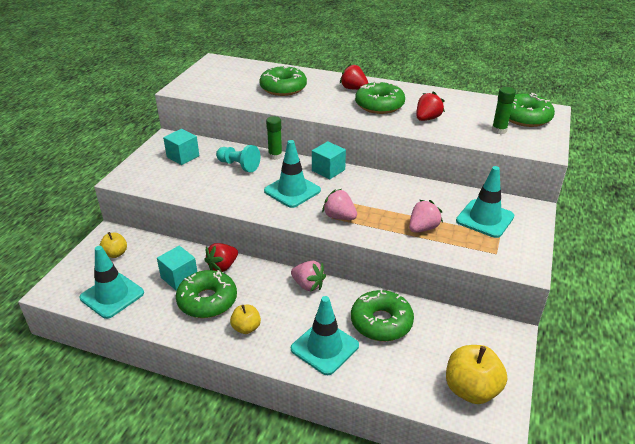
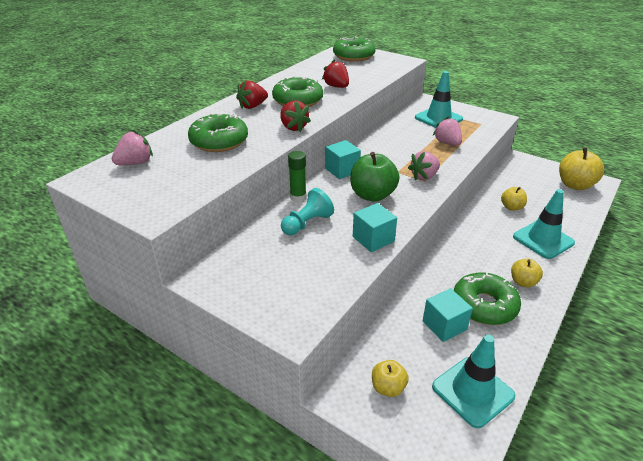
camera: 75 degrees left, 0 degrees up
(183, 156) = (262, 266): turquoise cube -> turquoise cube (373, 239)
(222, 266) = (429, 289): red strawberry -> red strawberry (293, 127)
(292, 191) = (372, 195): turquoise traffic cone -> green apple
(308, 285) = (464, 236): pink strawberry -> pink strawberry (135, 163)
(381, 322) = (511, 207): green donut -> yellow apple
(499, 130) = (370, 67): green glue stick -> none

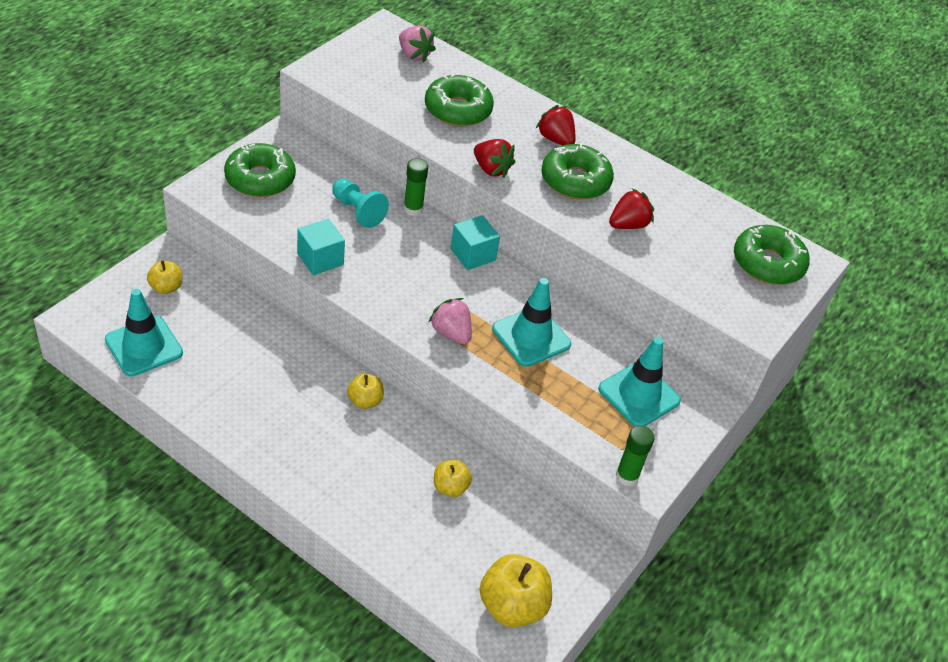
camera: 85 degrees right, 10 degrees up
(293, 127) = (491, 169): red strawberry -> red strawberry turned 105 degrees counterclockwise
(372, 195) = (409, 273): green apple -> none
(444, 325) = (232, 347): turquoise cube -> none
(447, 143) = (549, 383): pink strawberry -> none
(484, 305) = (253, 390): green donut -> green donut (260, 179)
(499, 123) = (627, 476): none -> green glue stick
(523, 282) = (285, 441): yellow apple -> yellow apple (365, 401)
(543, 240) = (366, 497): turquoise traffic cone -> turquoise traffic cone (531, 337)

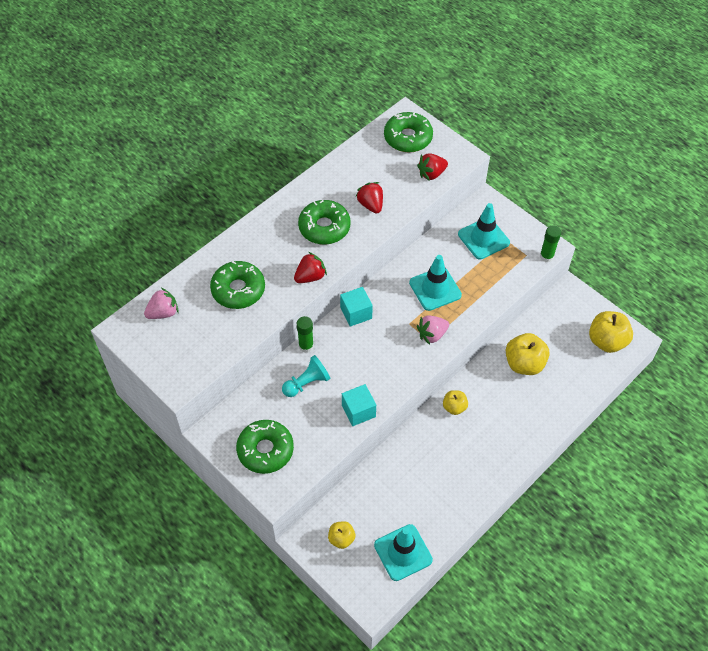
camera: 75 degrees left, 10 degrees up
(450, 487) = (524, 363): yellow apple -> yellow apple, size x1.75
(555, 139) = (277, 232): red strawberry -> red strawberry (431, 174)

